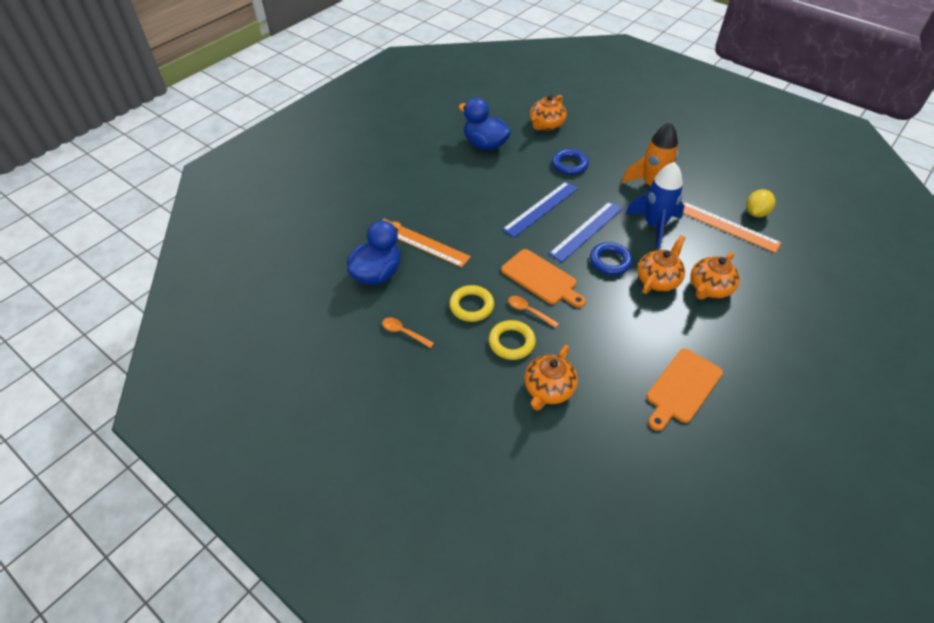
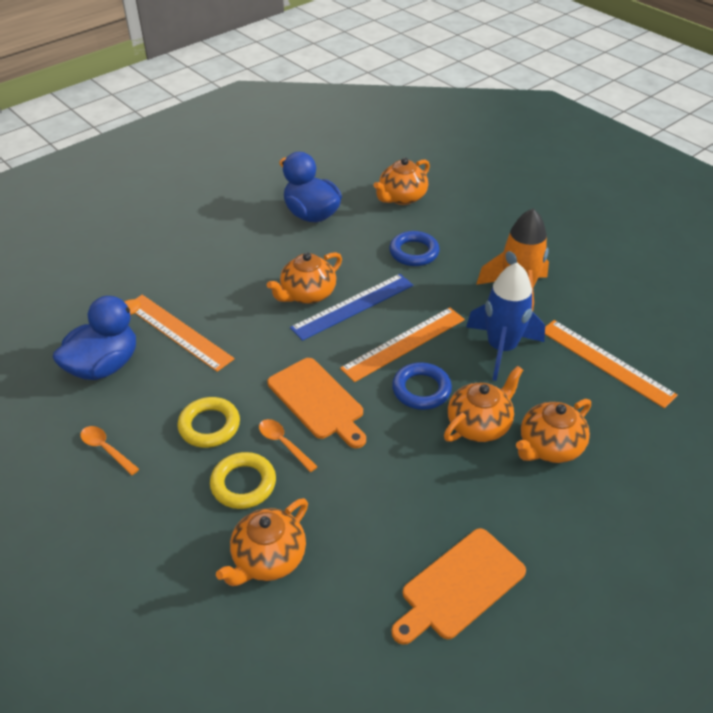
camera: 10 degrees right, 5 degrees down
(505, 204) = (307, 294): none -> orange teapot
(586, 231) = (404, 344): blue ruler -> orange ruler
(756, 213) = (654, 348): yellow lemon -> none

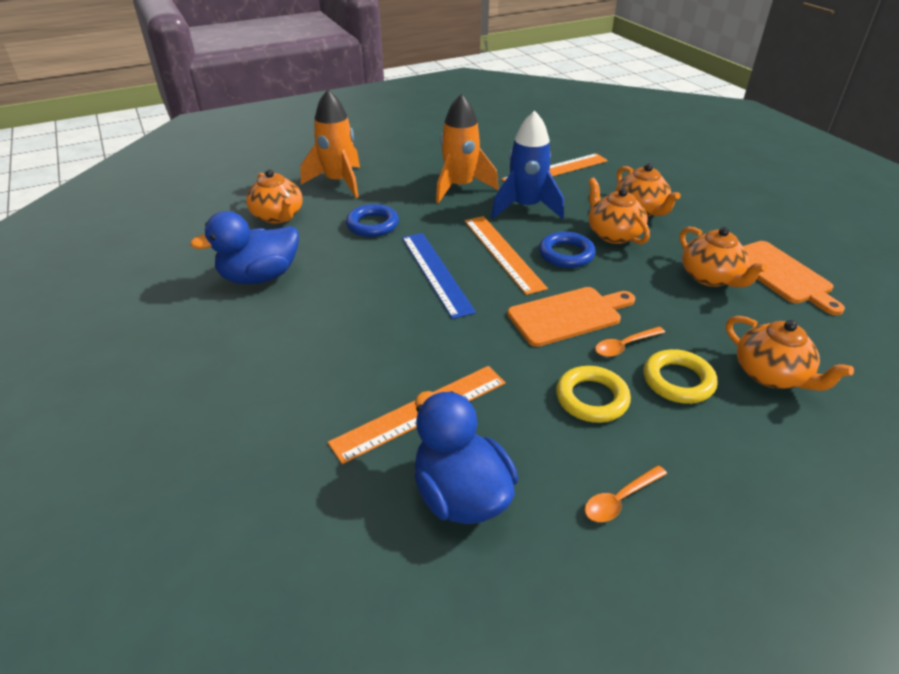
camera: 75 degrees left, 5 degrees down
(307, 294) = (401, 299): orange teapot -> orange teapot (711, 277)
(479, 214) = (339, 182): none -> orange rocket

